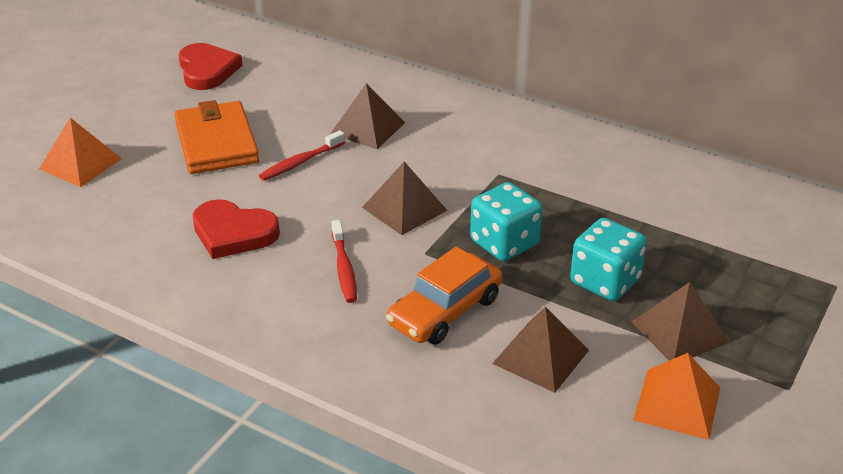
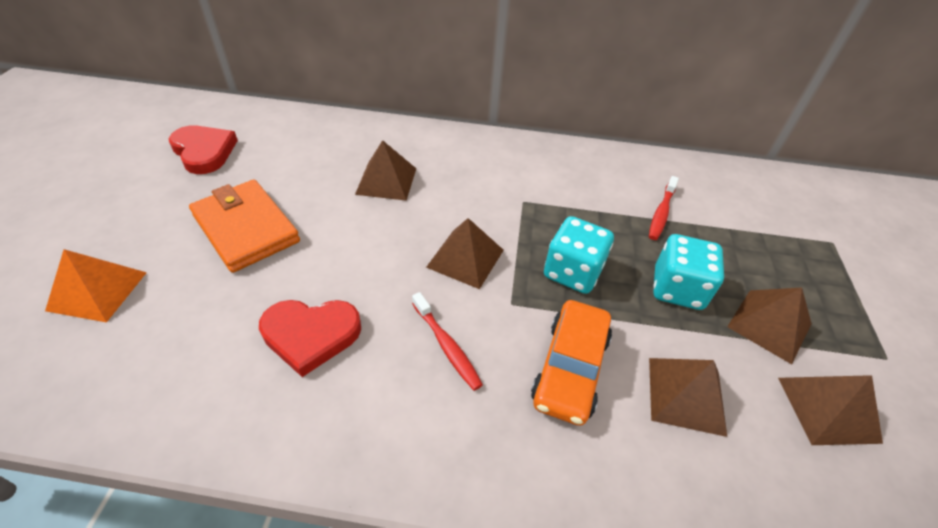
camera: 25 degrees left, 10 degrees up
(300, 162) = (341, 231): red toothbrush -> red toothbrush (661, 213)
(677, 403) = (828, 409): orange pyramid -> brown pyramid

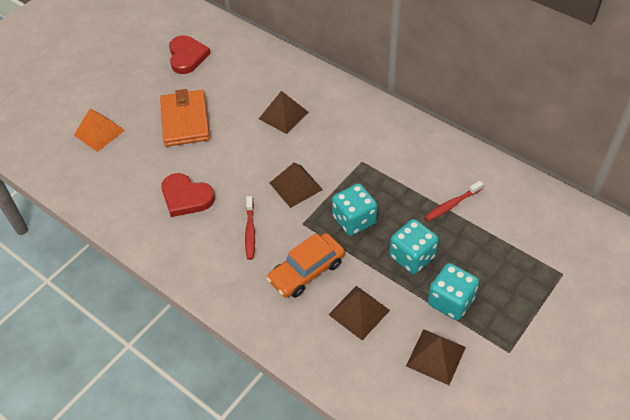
camera: 35 degrees right, 5 degrees up
(769, 325) = (450, 301): brown pyramid -> turquoise dice

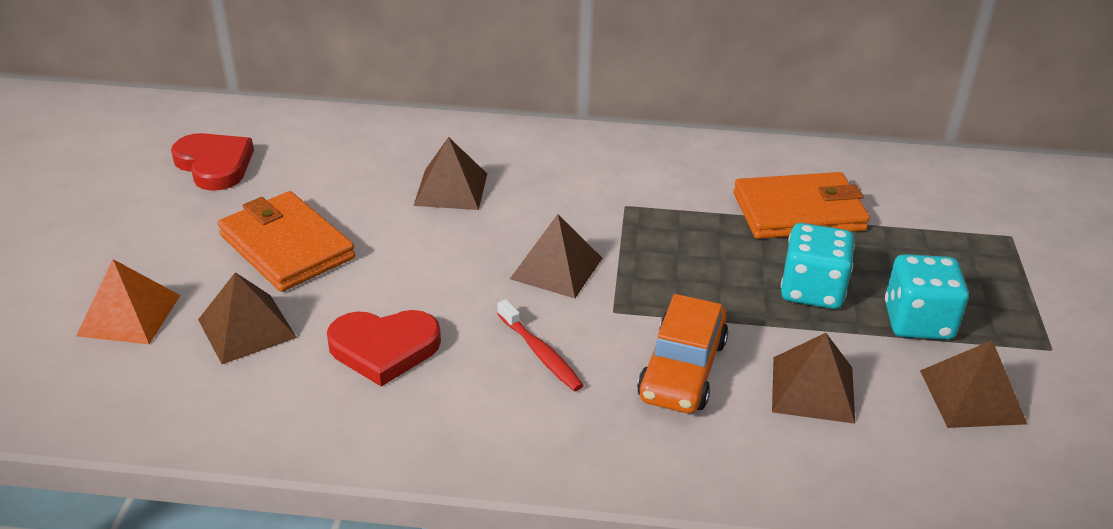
camera: 35 degrees left, 15 degrees down
(139, 160) = (247, 328): none -> brown pyramid
(354, 220) = (686, 278): turquoise dice -> none
(452, 205) = (799, 212): red toothbrush -> orange wallet

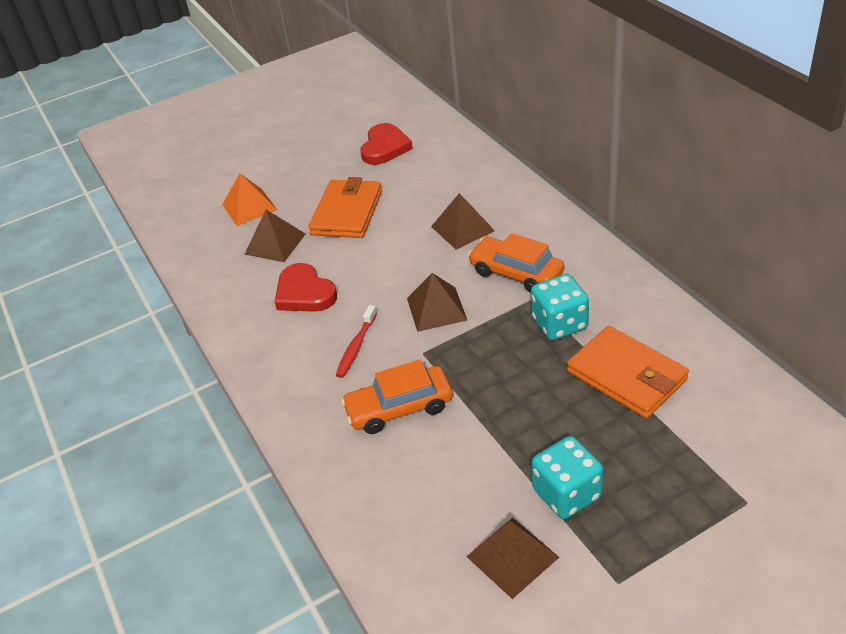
camera: 60 degrees right, 5 degrees up
(573, 194) = (516, 273): none -> orange car
(812, 290) = (541, 425): turquoise dice -> turquoise dice (559, 324)
(813, 389) = (439, 473): brown pyramid -> none

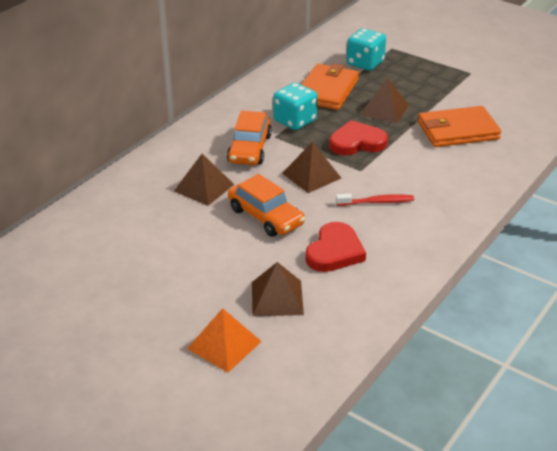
camera: 120 degrees left, 5 degrees down
(347, 213) = (207, 264): orange wallet -> orange wallet (457, 131)
(385, 147) = (79, 274): red heart -> red heart (357, 142)
(399, 408) = (418, 165): orange car -> orange car (265, 217)
(512, 557) = (486, 102): brown pyramid -> brown pyramid (384, 110)
(566, 493) = (431, 94): turquoise dice -> turquoise dice (365, 63)

